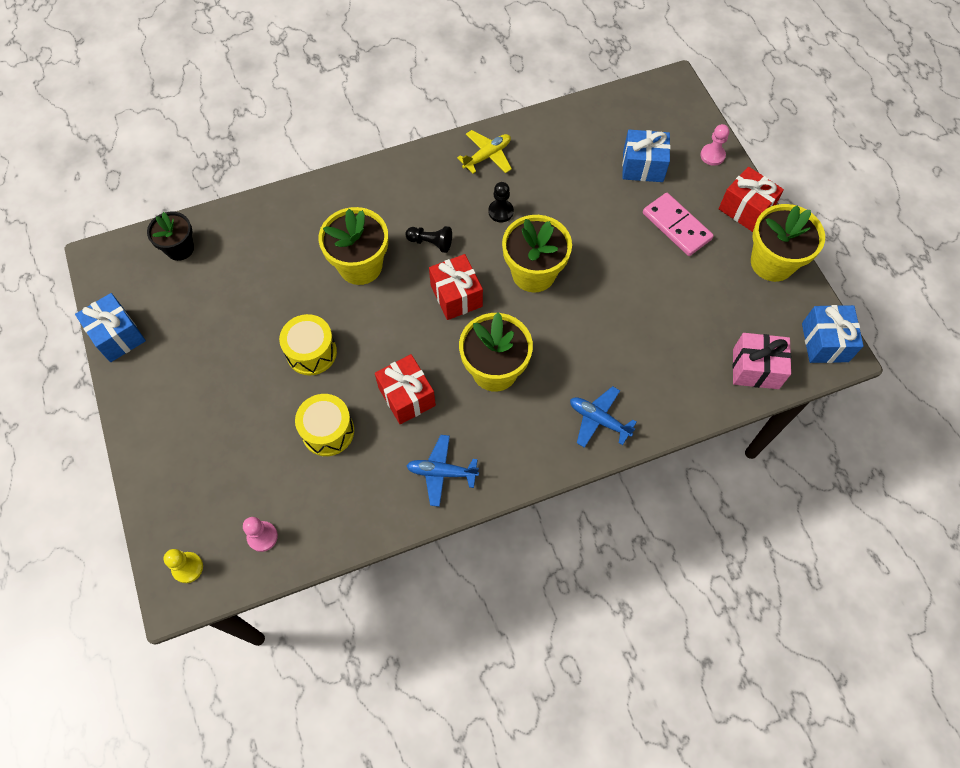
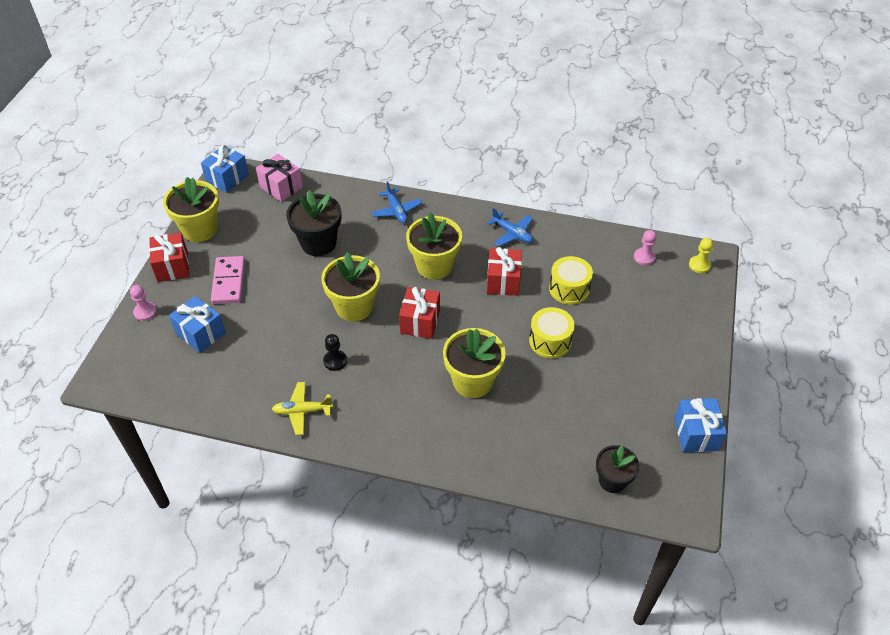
camera: 145 degrees left, 15 degrees down
(431, 243) = (406, 368): black pawn -> none
(639, 322) = (318, 243): none -> black flower pot

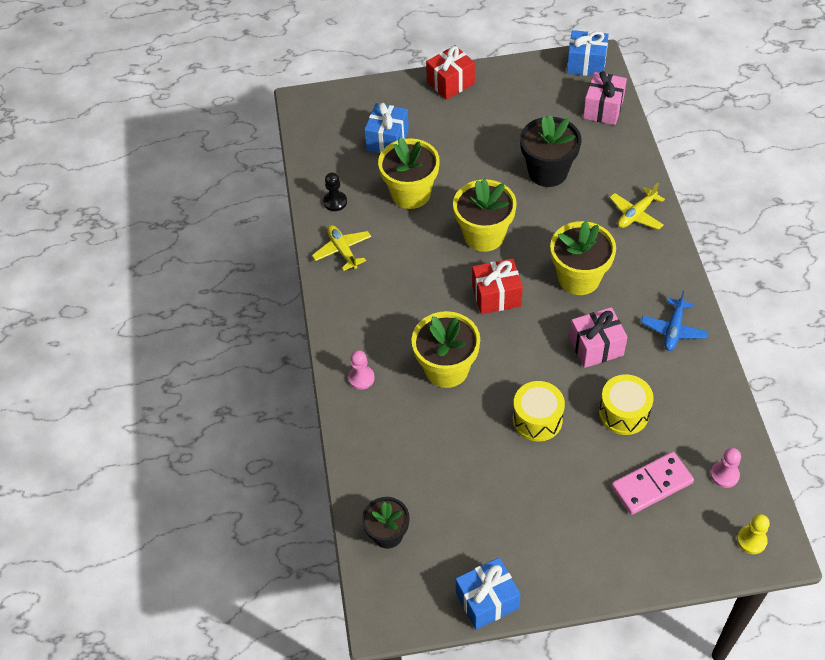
camera: 70 degrees right, 5 degrees up
(145, 312) = (389, 92): pink pawn -> pink pawn (361, 378)
(200, 229) = (507, 78): yellow flower pot -> yellow flower pot (410, 193)
(229, 282) = (457, 130): pink domino -> pink domino (652, 485)
(335, 361) = (410, 249): black pawn -> black pawn (335, 202)
(396, 211) = (636, 214): blue plane -> yellow plane
(503, 281) = (596, 347): red gift -> pink gift

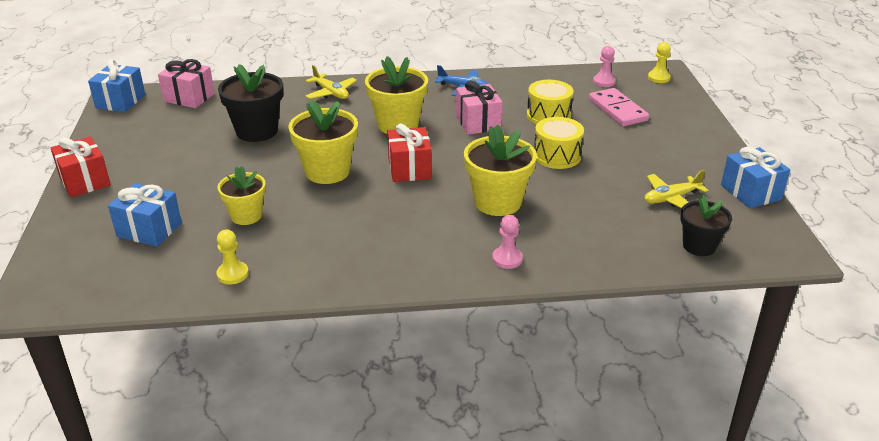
camera: 90 degrees left, 20 degrees down
(335, 202) = (233, 274): black pawn -> yellow pawn
(343, 250) = (316, 269): yellow plane -> yellow plane (671, 198)
(410, 193) = (246, 216): yellow flower pot -> yellow flower pot, size x0.64

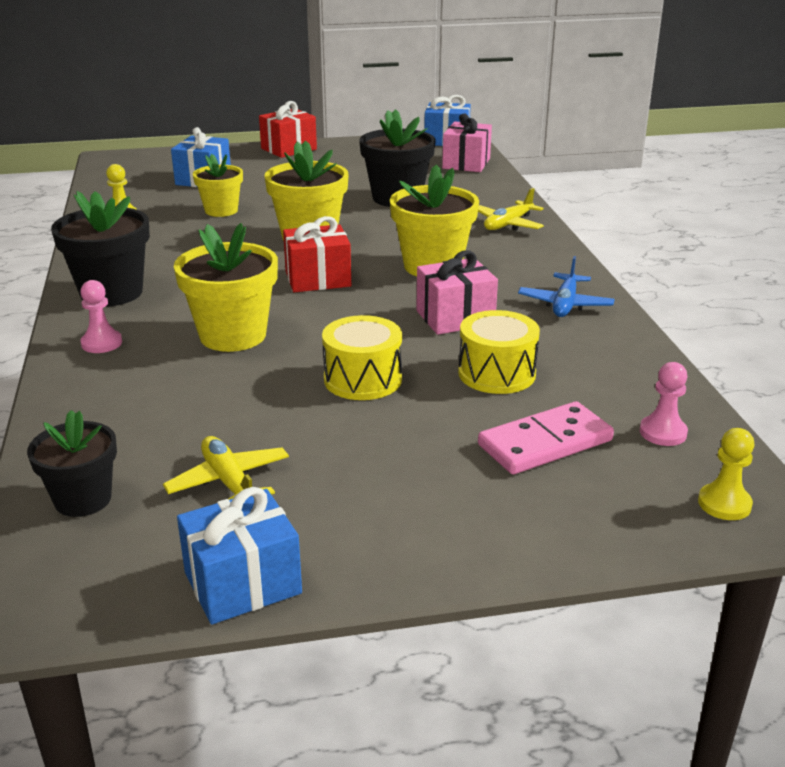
camera: 85 degrees right, 5 degrees down
(417, 263) = (111, 293): none -> black flower pot

